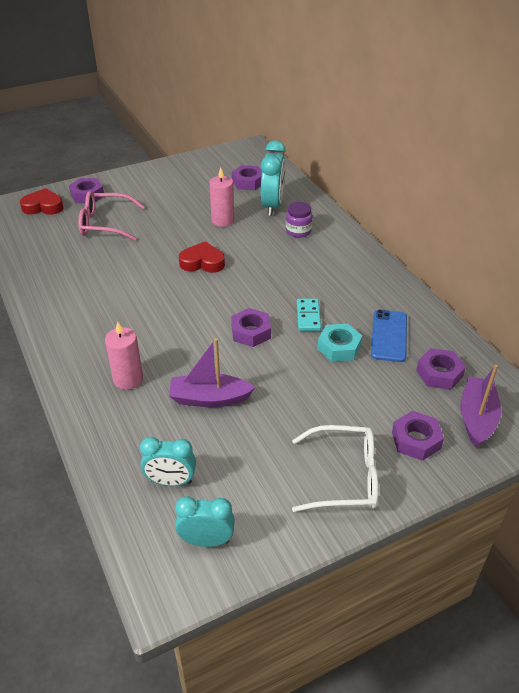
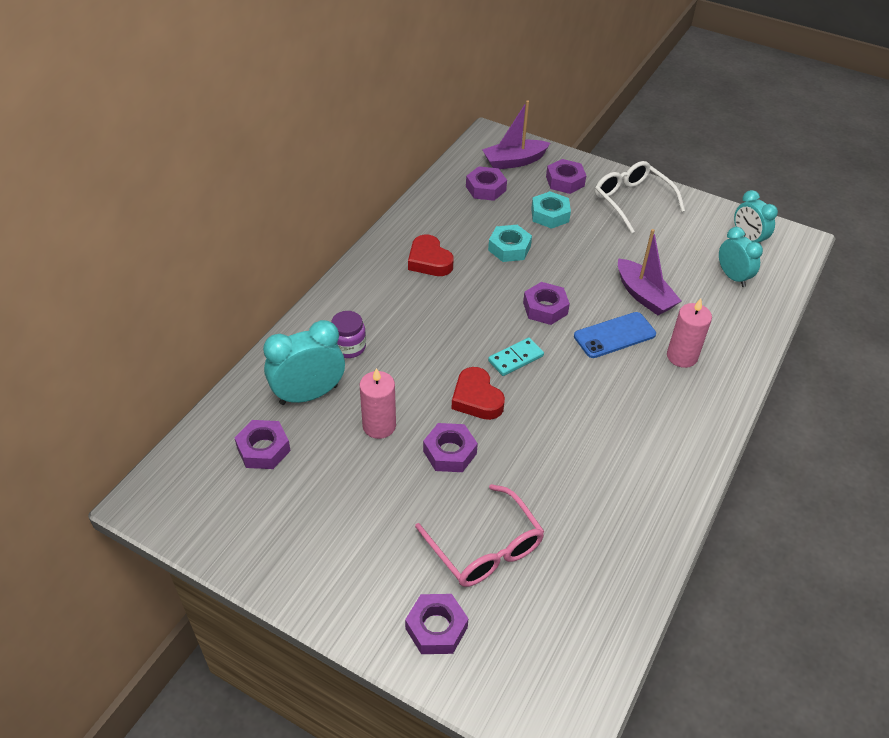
camera: 125 degrees left, 5 degrees up
(43, 207) = (510, 665): red heart -> red heart (429, 261)
(175, 236) = (449, 452): none -> purple nut
(308, 316) = (487, 281): turquoise domino -> turquoise domino (516, 358)
(367, 398) = (550, 215): none -> turquoise nut
(389, 336) = (466, 226): blue phone -> blue phone (614, 335)

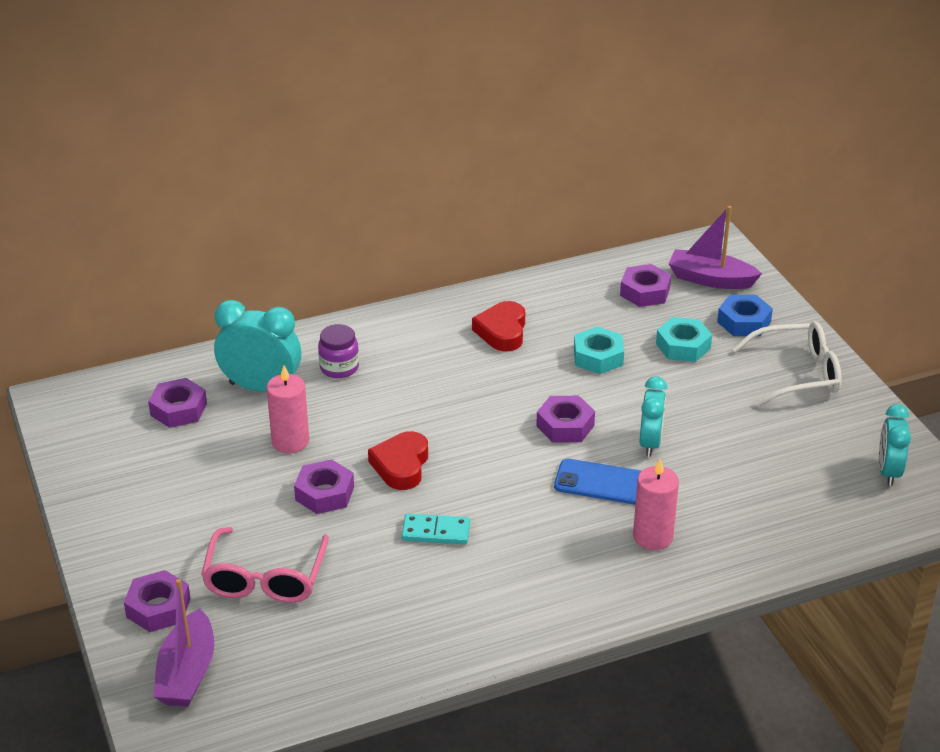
camera: 40 degrees right, 10 degrees down
(516, 358) = (479, 453): turquoise domino -> turquoise domino (436, 532)
(565, 181) = (744, 322): purple nut -> blue nut
(632, 201) = (797, 374): white glasses -> white glasses turned 75 degrees clockwise
(644, 295) = (687, 465): purple boat -> purple boat (187, 673)
(732, 277) = (816, 497): turquoise clock -> turquoise clock (650, 443)

